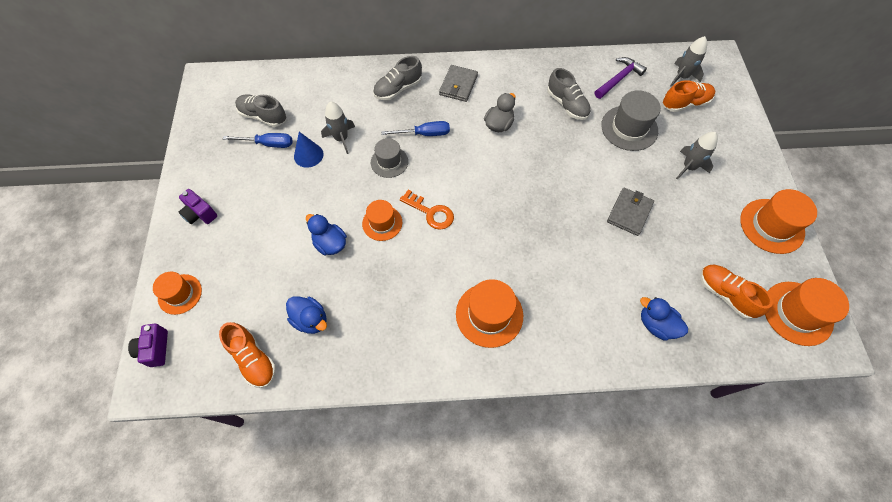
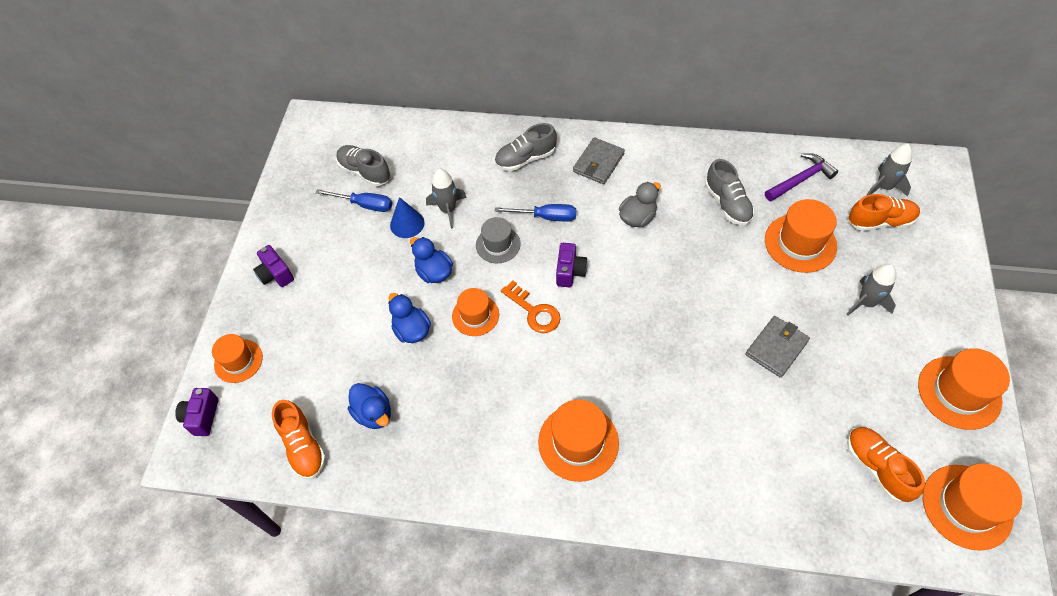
camera: 15 degrees right, 5 degrees down
(453, 176) = (570, 272): none -> purple camera
(629, 128) = (800, 243): grey hat -> orange hat
(656, 324) = (779, 489): blue duck -> blue duck (434, 272)

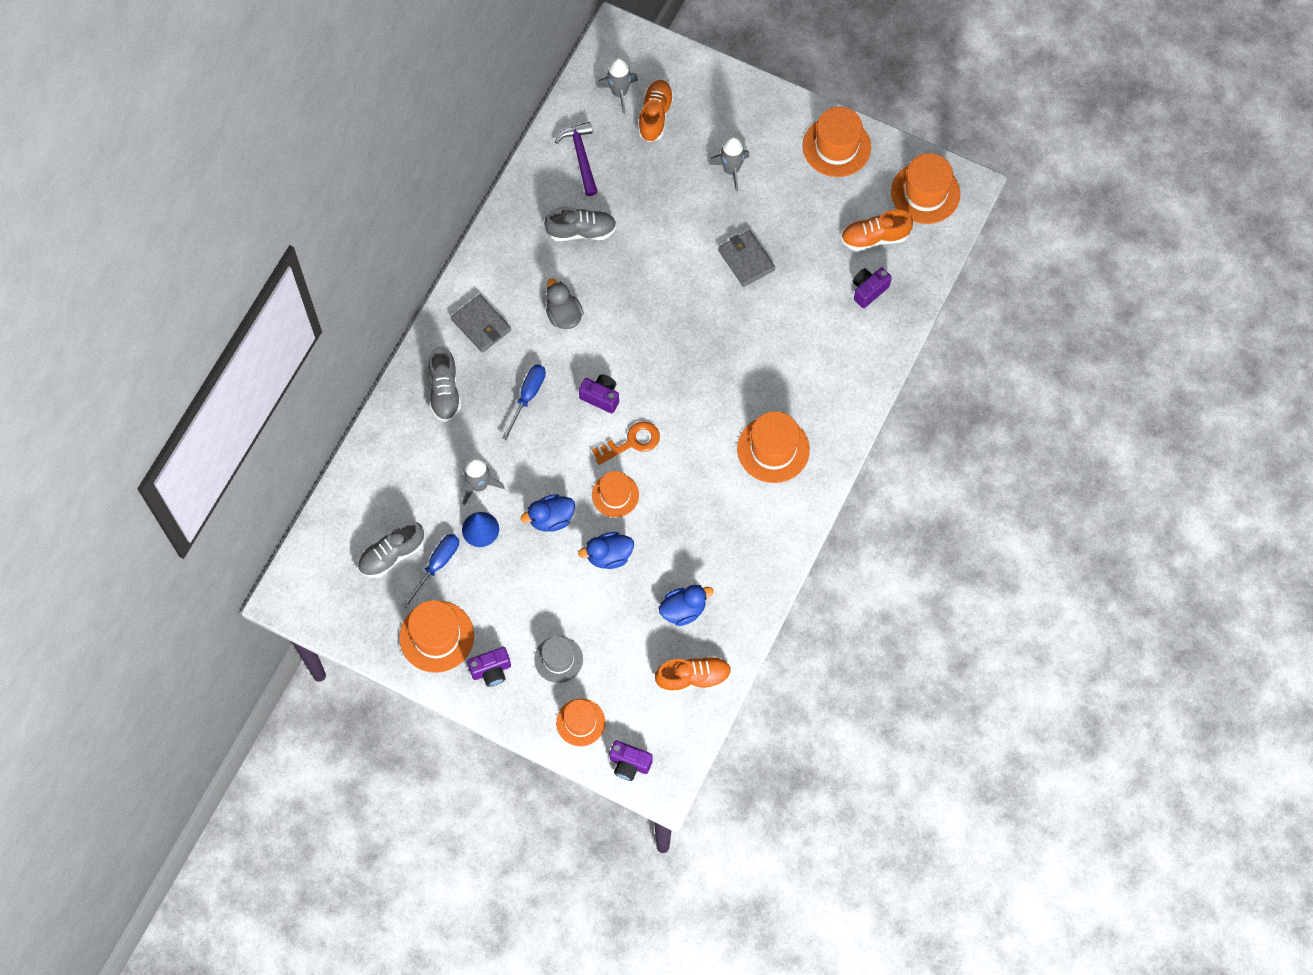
camera: 75 degrees left, 10 degrees up
(498, 244) = (542, 451): grey hat -> grey hat (558, 659)
(800, 243) = (650, 191): orange hat -> orange hat (436, 636)
(810, 481) = (868, 290): none -> purple camera

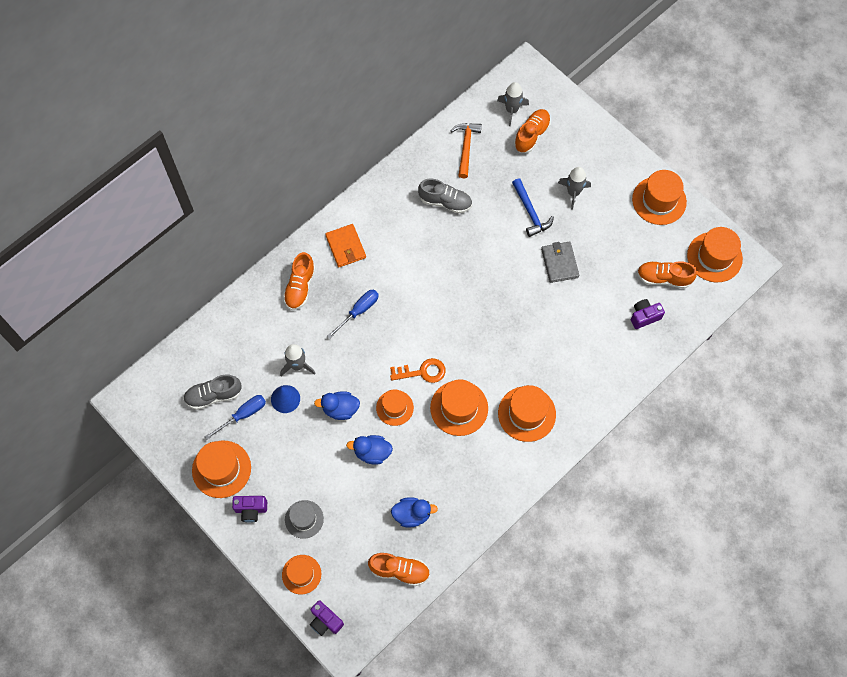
camera: 20 degrees right, 0 degrees up
(445, 391) = (300, 287): grey shoe -> orange shoe
(481, 325) = (345, 247): grey wallet -> orange wallet
(564, 315) = (408, 259): grey duck -> none
(581, 156) = (466, 147): purple hammer -> orange hammer
(601, 397) = (412, 330): purple camera -> none
(689, 210) = (530, 212): none -> blue hammer
(691, 469) = (459, 408): none -> orange hat

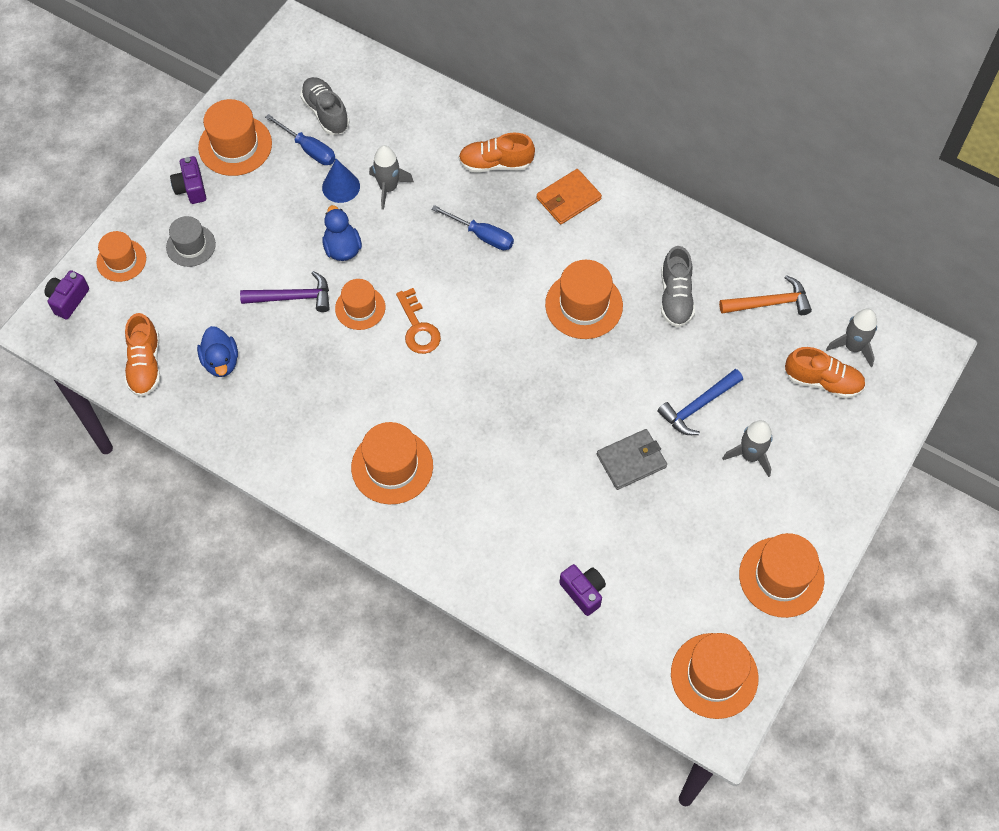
camera: 75 degrees right, 5 degrees down
(372, 452) = (293, 297): blue duck -> purple hammer
(459, 408) = (379, 382): orange hat -> orange hat (584, 305)
(663, 278) = (654, 607): orange shoe -> none

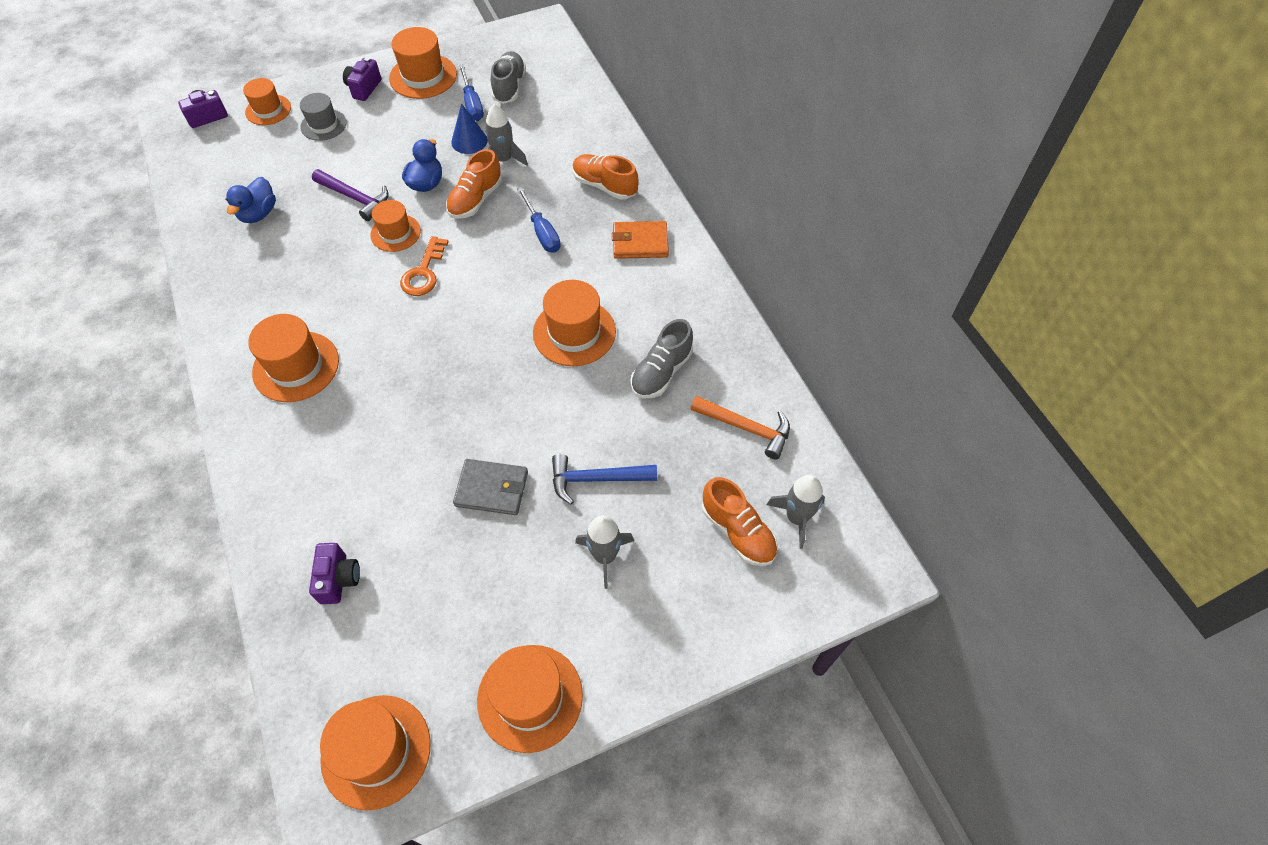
camera: 35 degrees right, 5 degrees down
(145, 365) = (207, 186): orange shoe -> orange shoe (476, 199)

